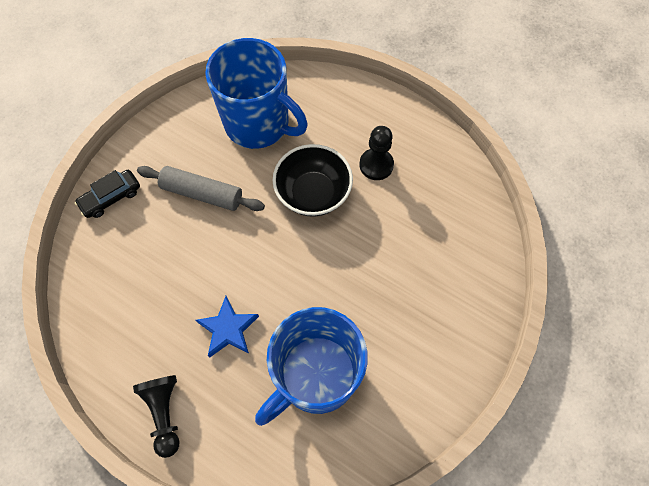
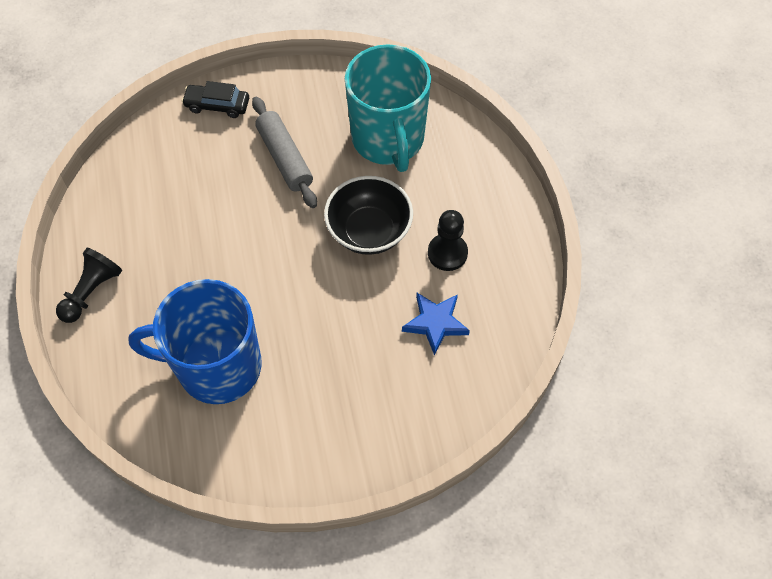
camera: 45 degrees right, 5 degrees down
(228, 329) = (194, 275): blue star -> blue star (435, 323)
(259, 124) = (388, 139): blue mug -> turquoise mug

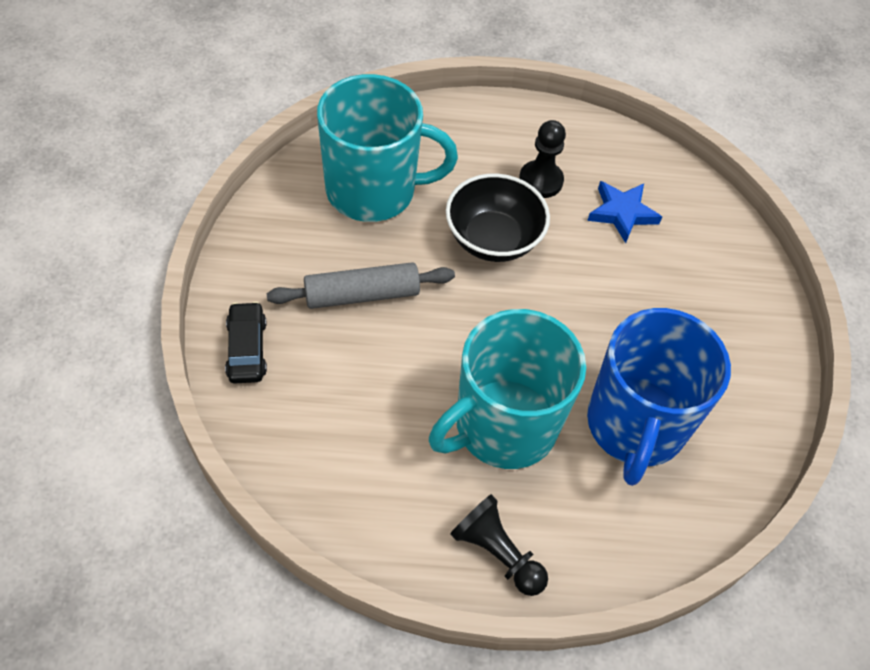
camera: 80 degrees left, 5 degrees down
(193, 274) = (503, 426): none -> turquoise mug
(217, 105) = (247, 349): black car -> black car turned 150 degrees clockwise

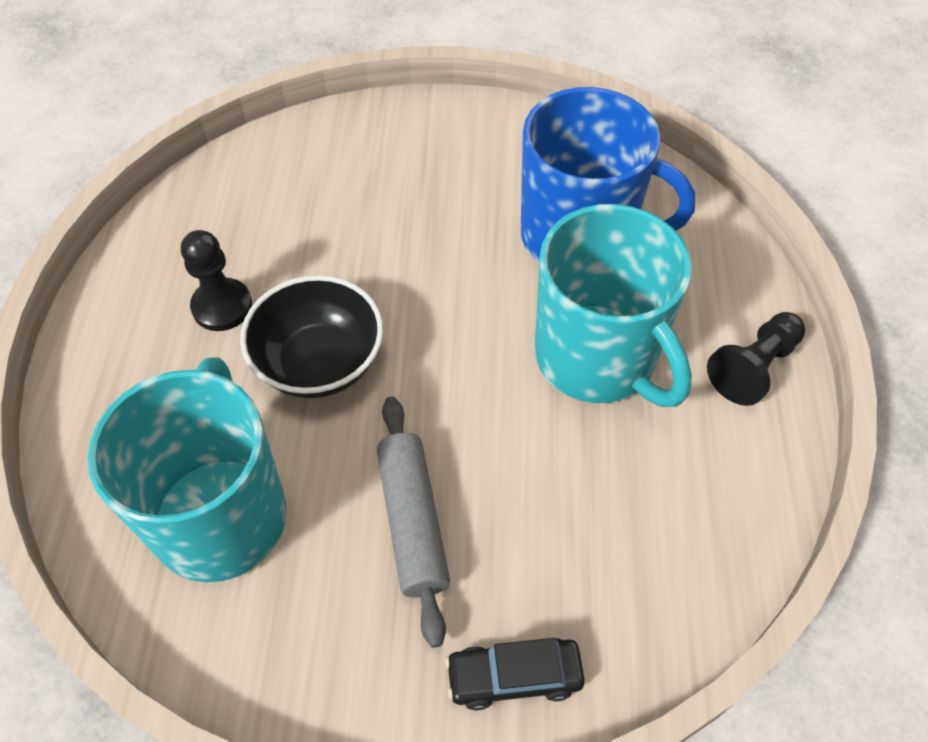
camera: 85 degrees left, 0 degrees up
(622, 213) = (283, 226): blue star -> none

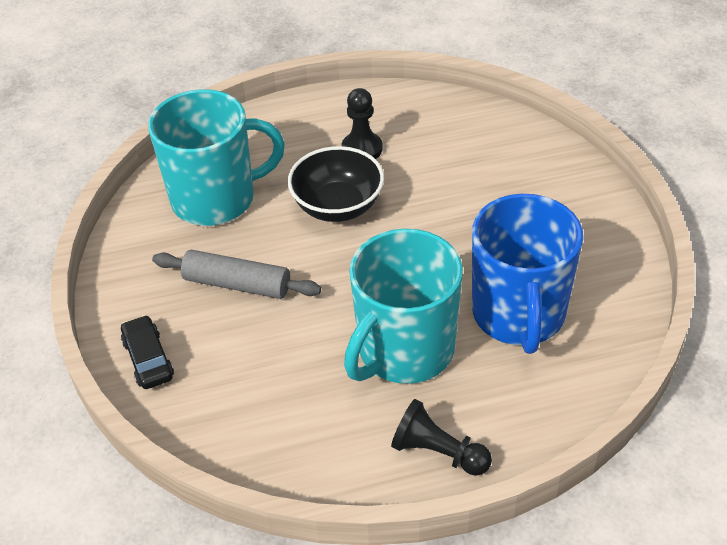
camera: 75 degrees right, 10 degrees down
(413, 522) = (237, 284): grey rolling pin -> grey rolling pin turned 45 degrees clockwise

